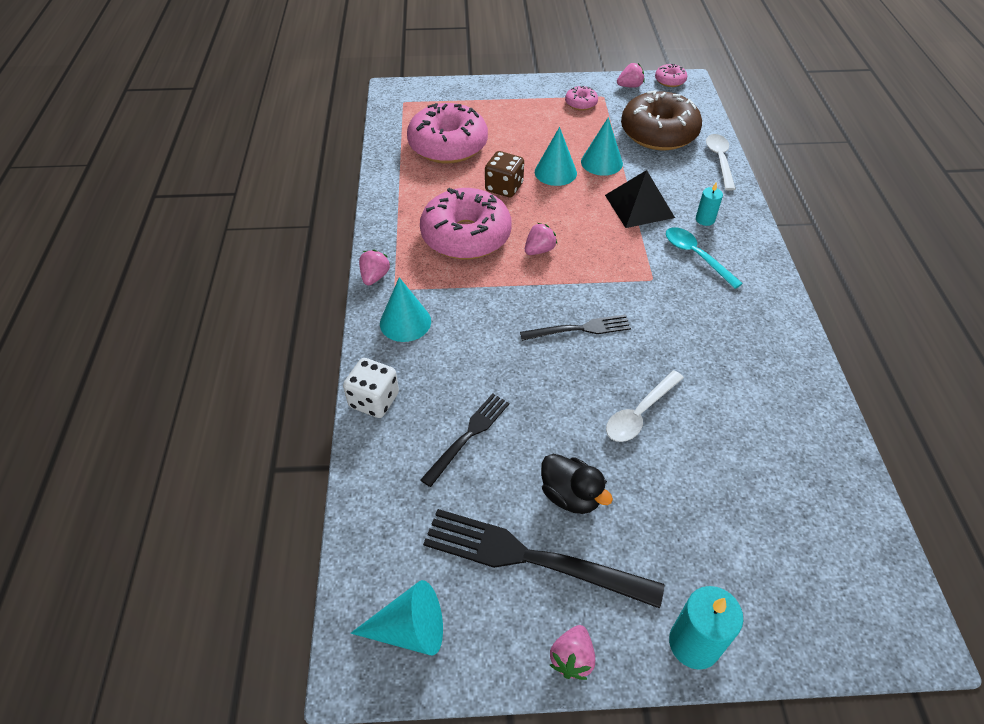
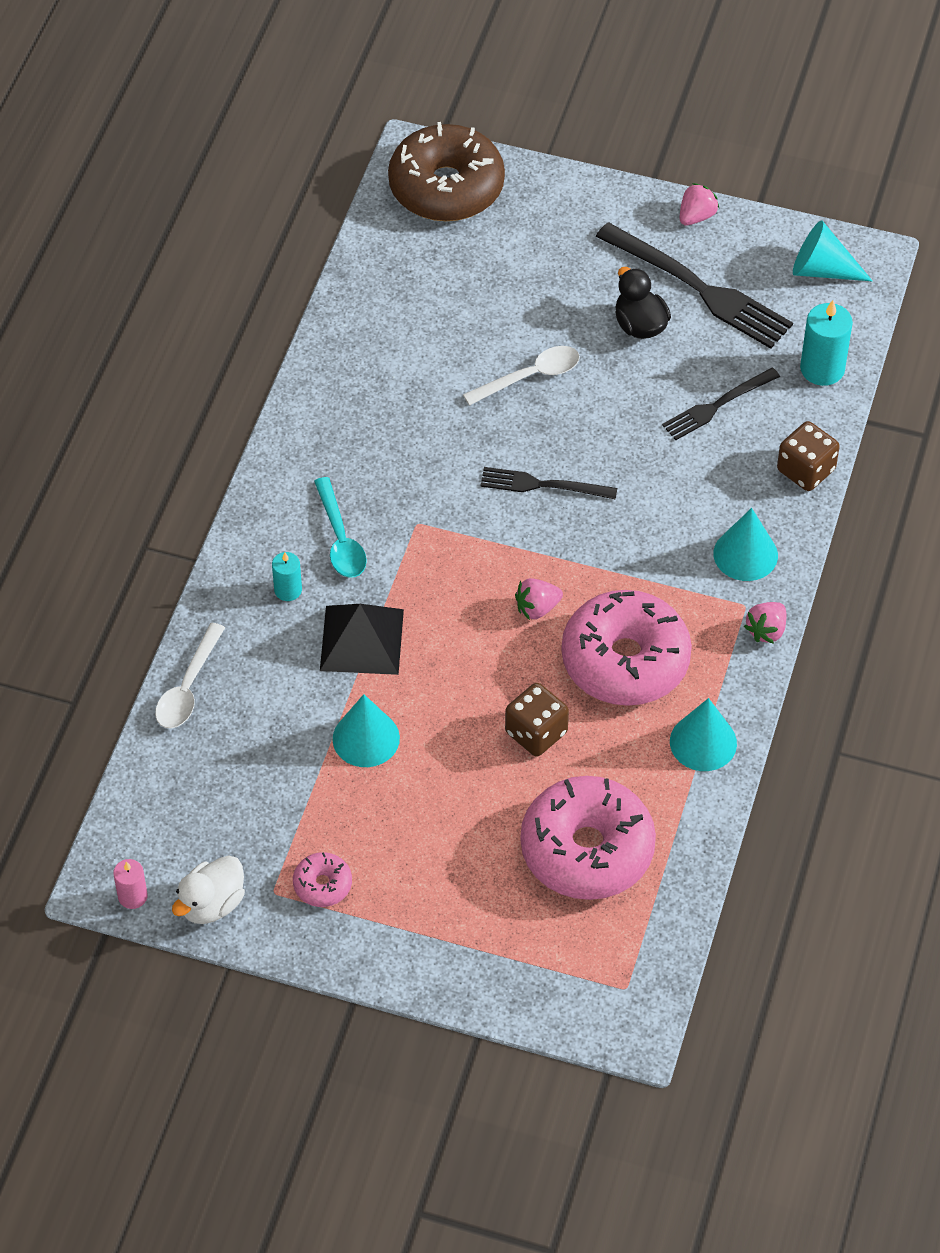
camera: 160 degrees left, 5 degrees up
(374, 400) = (806, 470): white dice -> brown dice
(555, 172) = (446, 739): turquoise cone -> turquoise cone (703, 742)
(630, 86) = (212, 904): pink strawberry -> white duck
(658, 133) = (240, 773): brown donut -> brown donut (446, 187)
(670, 81) = (132, 896): pink donut -> pink candle
(694, 643) = (593, 198): turquoise candle -> turquoise candle (822, 369)

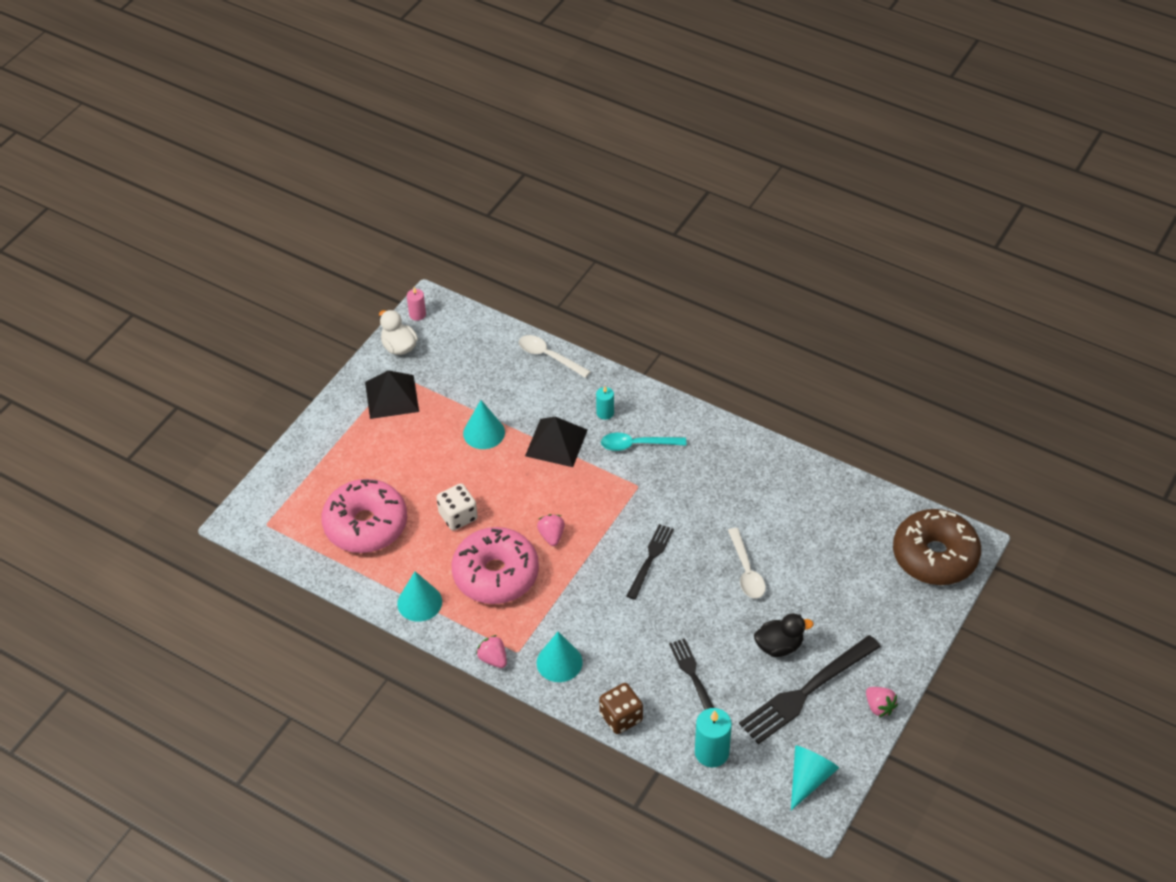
camera: 105 degrees right, 5 degrees down
(322, 885) = (392, 396): pink donut -> black pyramid
(536, 733) = (458, 516): brown dice -> white dice

